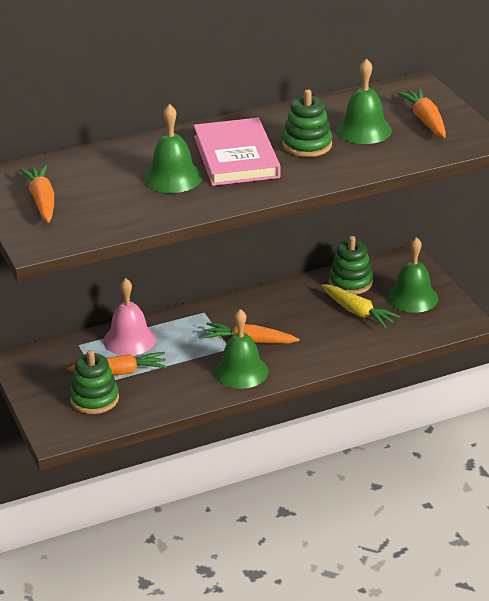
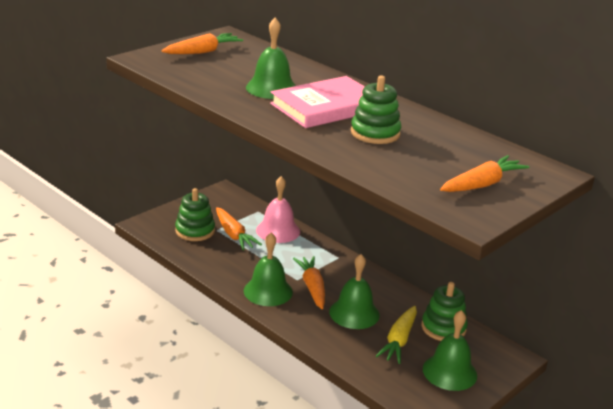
camera: 65 degrees right, 5 degrees down
(363, 130) = (429, 155): green bell -> green bell (354, 313)

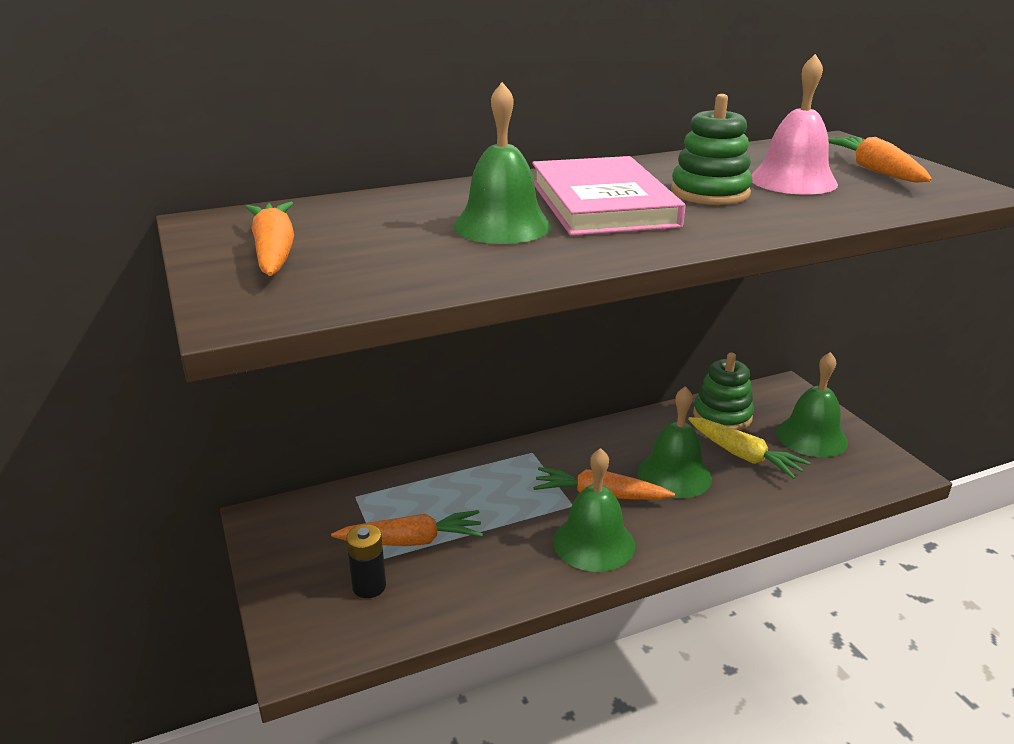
camera: 65 degrees left, 0 degrees up
(195, 231) = (369, 586): green stacking toy -> black battery
(278, 230) = (428, 490): pink bell -> pink bell (793, 181)

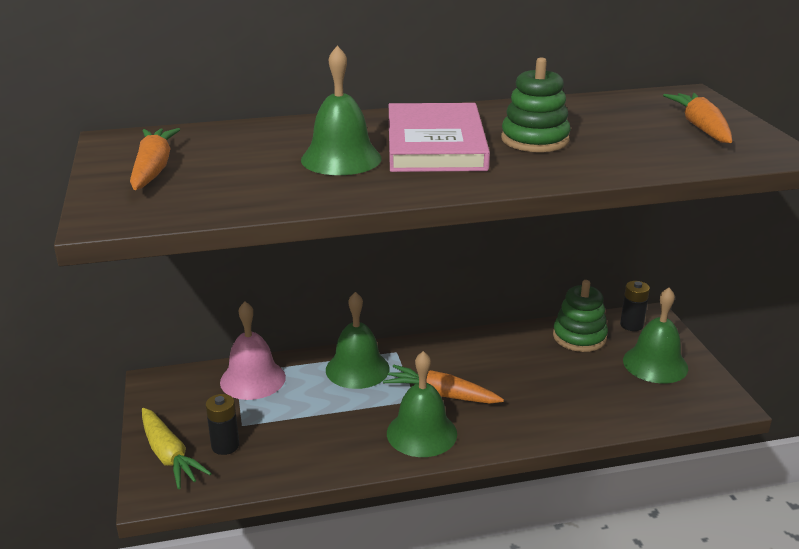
camera: 10 degrees right, 0 degrees up
(412, 541) = (270, 414): orange carrot -> none
(674, 475) = (514, 384): green bell -> green bell (357, 369)
(743, 456) = (584, 374): yellow carrot -> yellow carrot (169, 455)
(770, 398) = (631, 325): none -> black battery
(793, 181) = (617, 133): pink bell -> pink bell (252, 379)

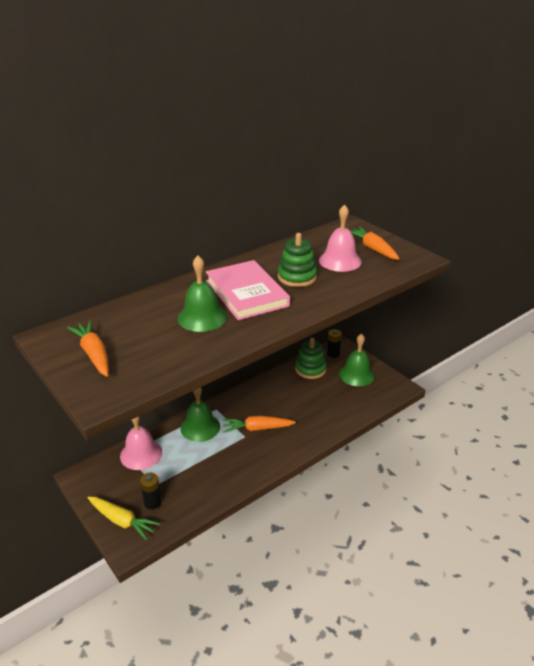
camera: 25 degrees left, 5 degrees up
(421, 433) = (260, 455): green bell -> none
(627, 133) = (340, 261): none -> pink bell

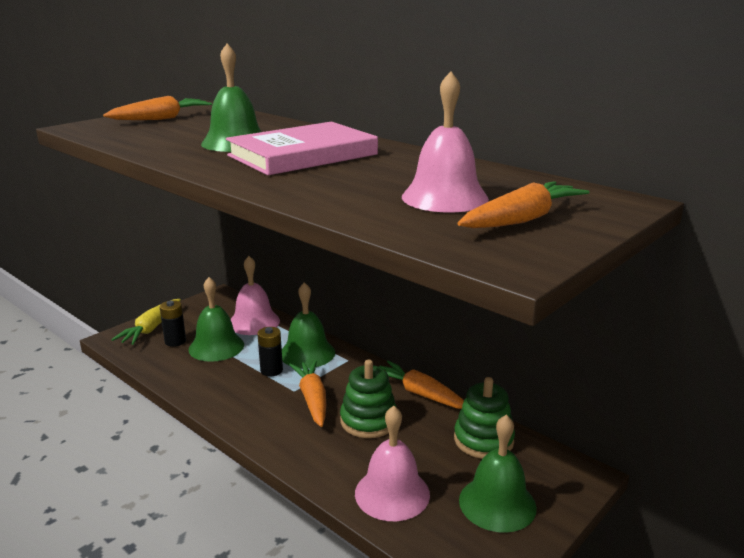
camera: 80 degrees right, 10 degrees down
(172, 476) = (216, 346): none -> green bell
(263, 384) = (420, 393): none -> orange carrot
(297, 277) = (365, 175): green stacking toy -> green stacking toy (368, 421)
(333, 354) = (549, 466): black battery -> black battery (271, 370)
(346, 406) = (392, 493): none -> pink bell

